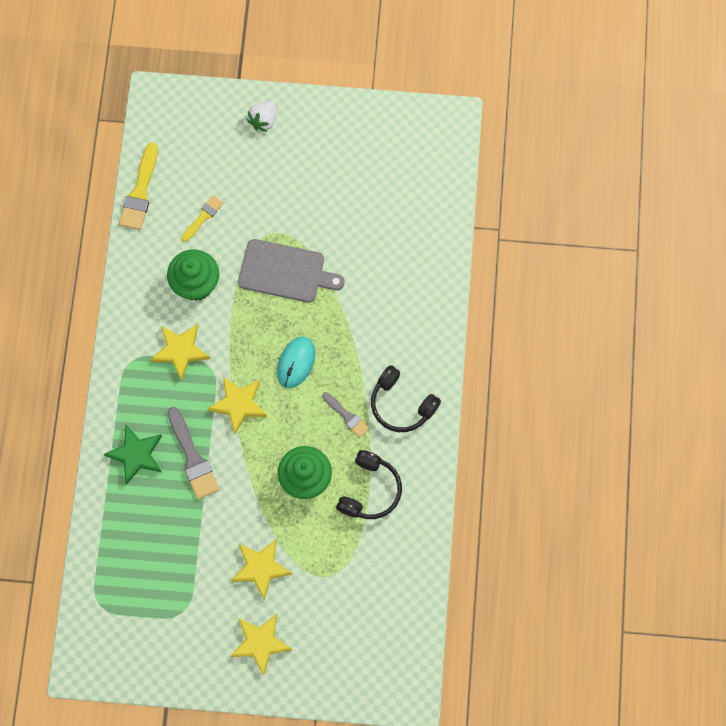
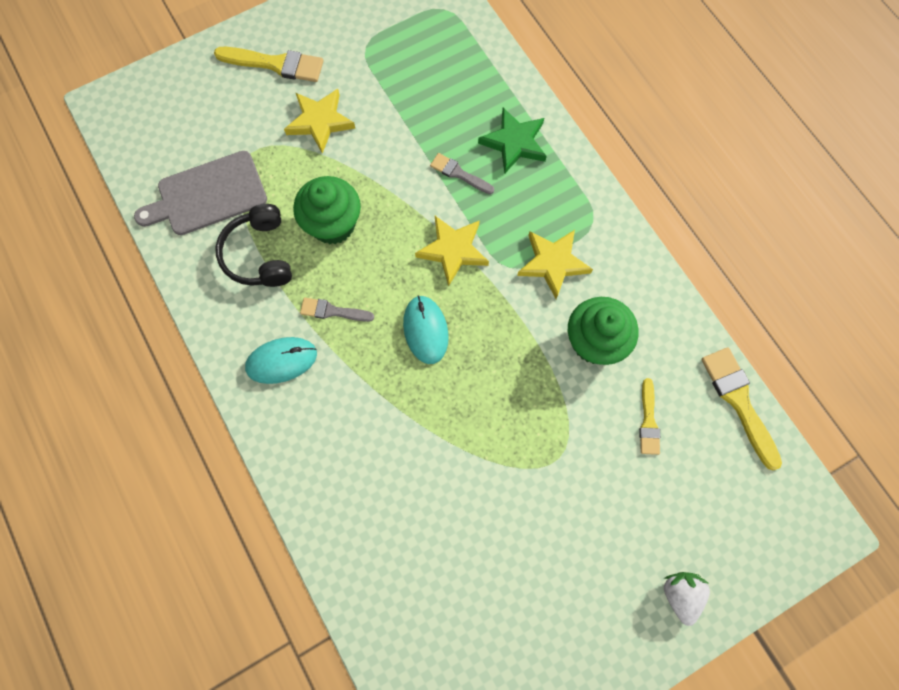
camera: 145 degrees right, 0 degrees up
(192, 457) = (459, 174): grey brush -> grey brush, size x0.60
(260, 643) = (275, 64): yellow star -> yellow brush
(285, 272) = (511, 421): grey cutting board -> grey cutting board (208, 195)
(401, 404) = (281, 361): black headphones -> turquoise mouse

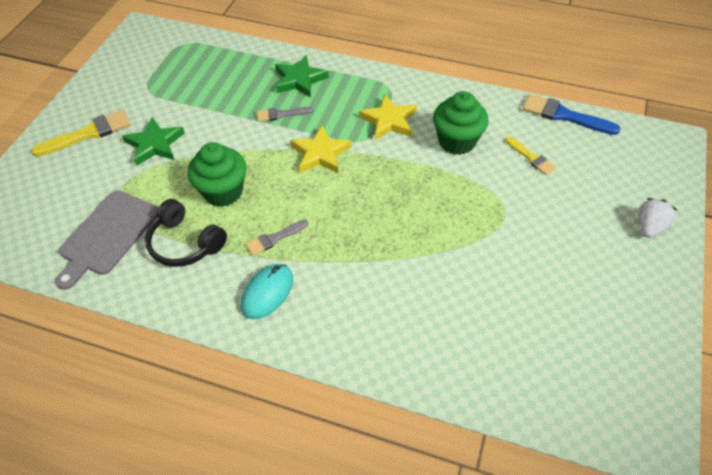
camera: 40 degrees left, 20 degrees down
(320, 122) = (155, 144): yellow star -> green star
(425, 330) = (349, 205): turquoise mouse -> none
(680, 594) = (649, 227): white strawberry -> white strawberry turned 75 degrees clockwise
(739, 401) = (564, 115): yellow brush -> blue brush

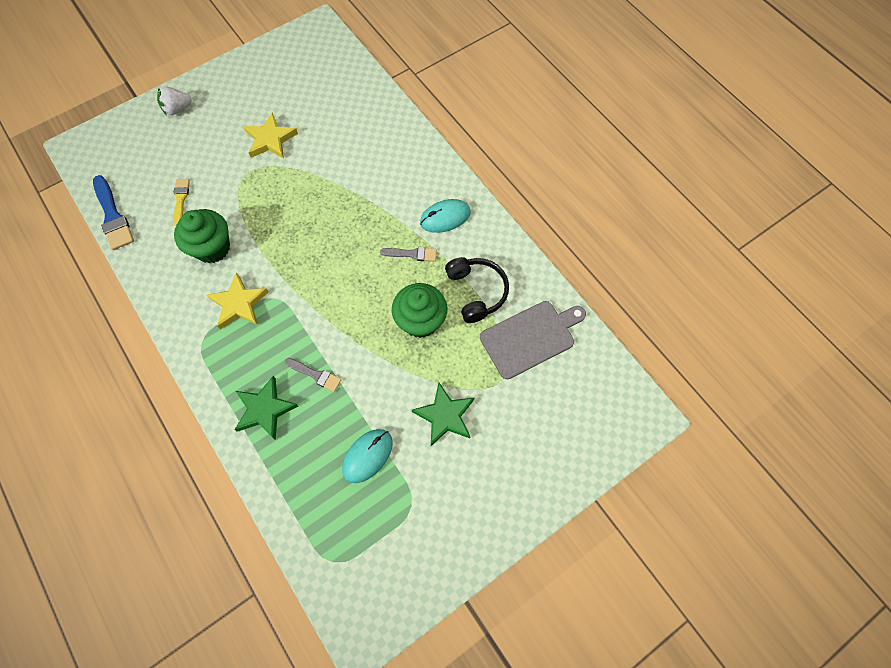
camera: 145 degrees left, 15 degrees up
(88, 133) = (497, 475): yellow brush -> none
(200, 95) = (367, 456): none -> turquoise mouse
(320, 154) = (320, 307): yellow star -> yellow star (270, 139)

